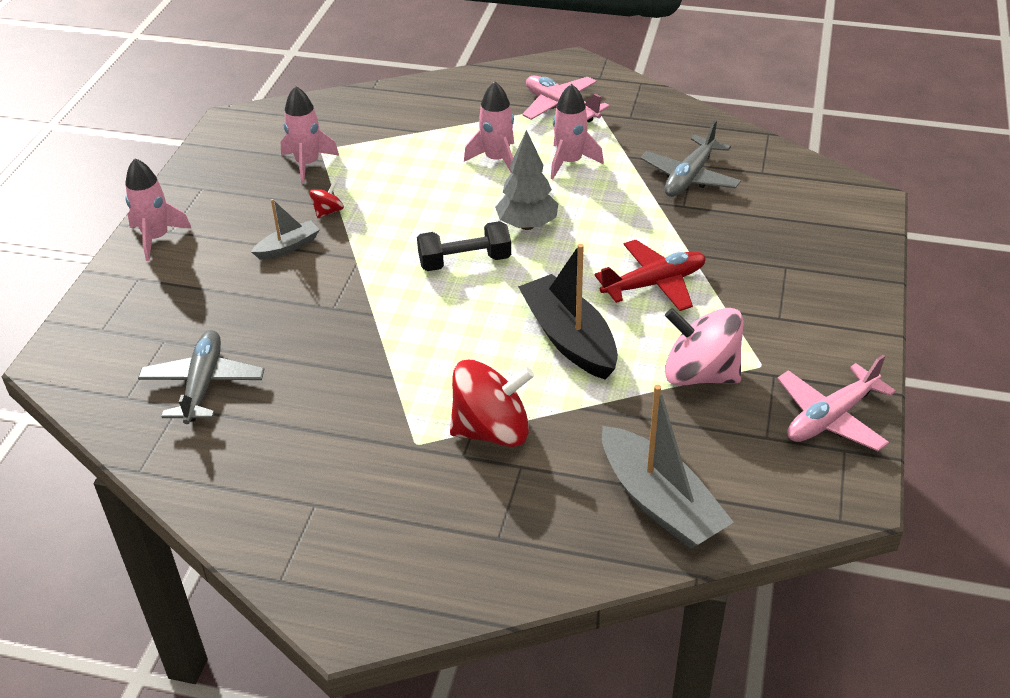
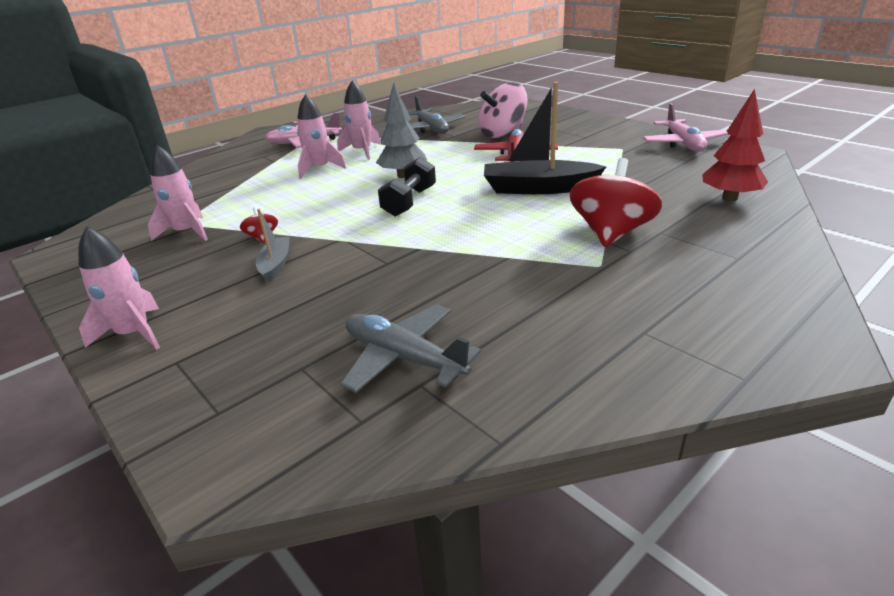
camera: 55 degrees left, 10 degrees down
(660, 502) = (729, 198): grey boat -> red tree
(700, 374) = (614, 163): pink spinning top -> pink spinning top (502, 133)

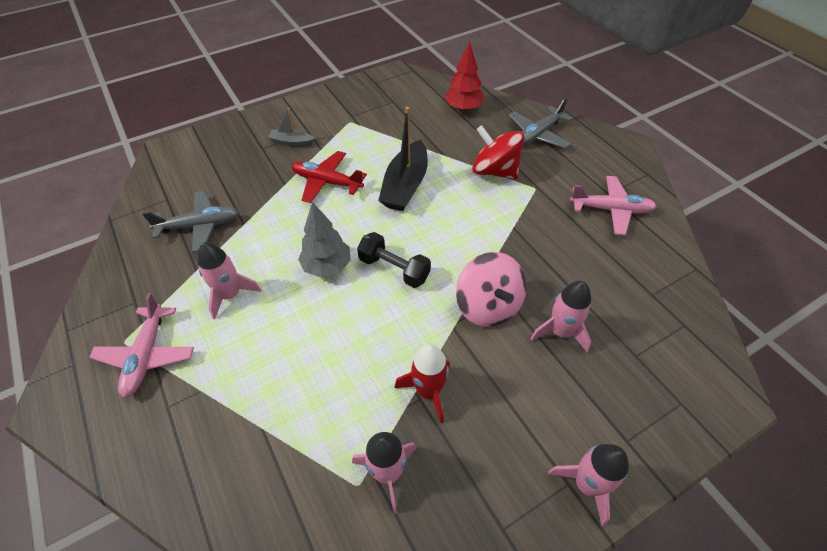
camera: 80 degrees left, 20 degrees up
(262, 237) = (428, 391): red spinning top -> red rocket
(275, 265) = (488, 377): grey boat -> grey boat (292, 142)
(319, 169) = (263, 339): pink rocket -> pink rocket (560, 332)
(403, 358) = (627, 299): grey plane -> grey plane (538, 134)
(502, 133) = (259, 177): pink spinning top -> pink spinning top (488, 306)
(683, 144) = (360, 92): pink plane -> pink plane (611, 210)

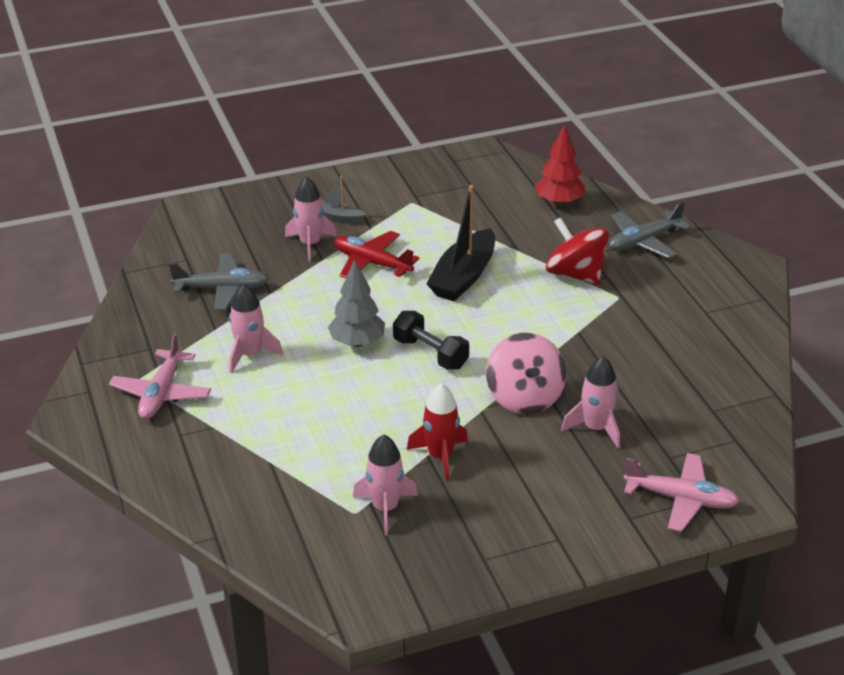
camera: 10 degrees right, 15 degrees down
(587, 484) = (575, 541): pink rocket -> pink rocket (310, 244)
(611, 210) = (701, 328): pink plane -> pink plane (681, 499)

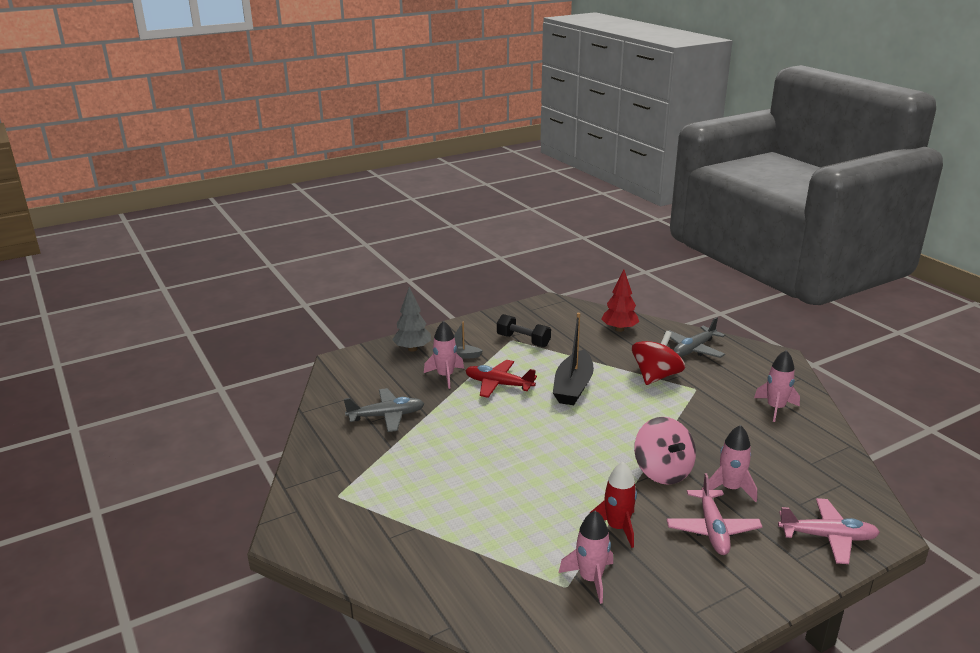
camera: 10 degrees left, 10 degrees down
(161, 393) = (361, 505): pink plane -> pink plane (712, 529)
(250, 354) = (426, 464): pink rocket -> pink rocket (775, 408)
(357, 342) = (511, 444): grey tree -> grey tree (412, 349)
(430, 353) = (573, 446): black dumbbell -> black dumbbell (523, 341)
(575, 274) = (656, 376): red spinning top -> red spinning top turned 90 degrees clockwise

